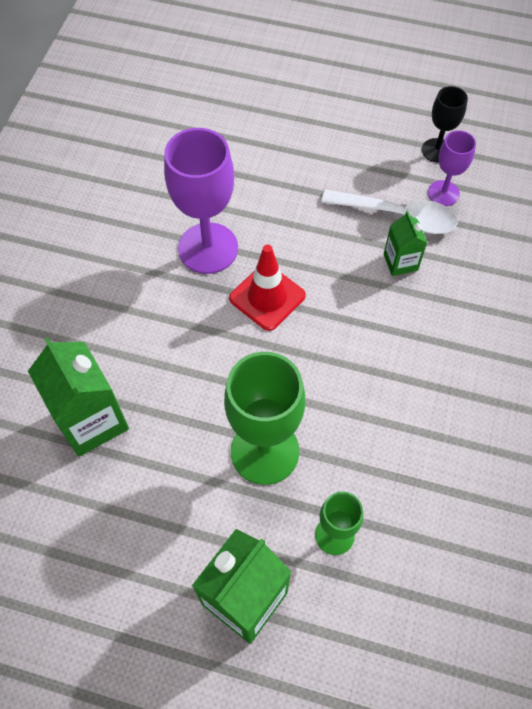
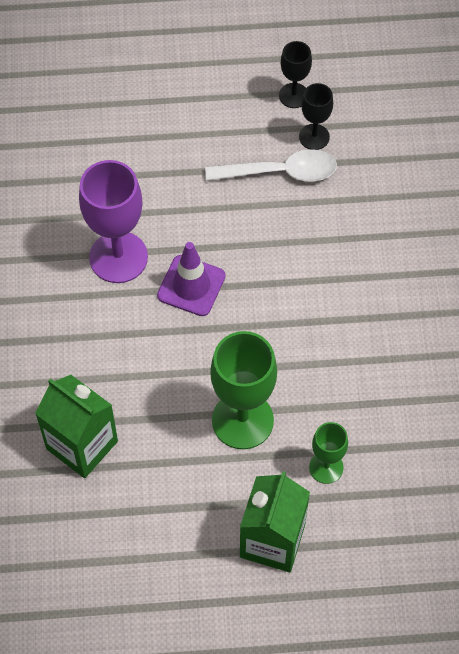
camera: 20 degrees left, 0 degrees up
(267, 297) = (191, 286): red traffic cone -> purple traffic cone
(400, 262) = (298, 215): green carton -> none
(443, 193) = (314, 137): purple goblet -> black goblet

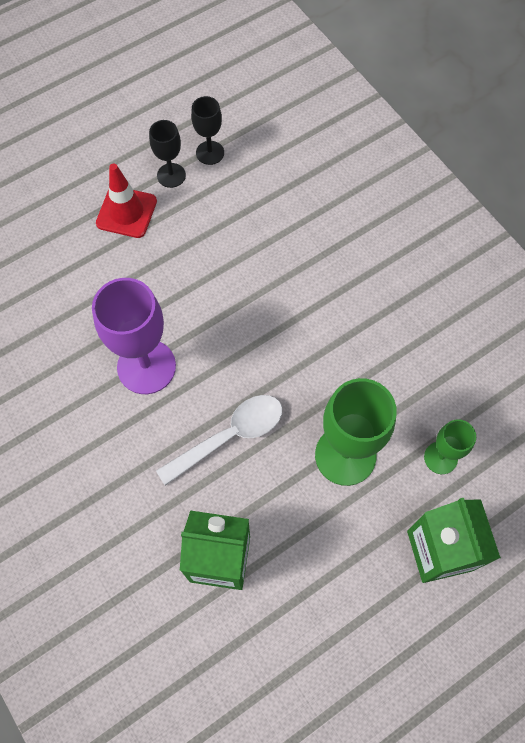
camera: 30 degrees left, 5 degrees up
(184, 114) = (126, 212): none -> red traffic cone
(191, 286) = (226, 359): purple traffic cone -> none
(280, 172) = (240, 222): white spoon -> white spoon (230, 436)
(314, 137) = (248, 179): black goblet -> black goblet (171, 175)

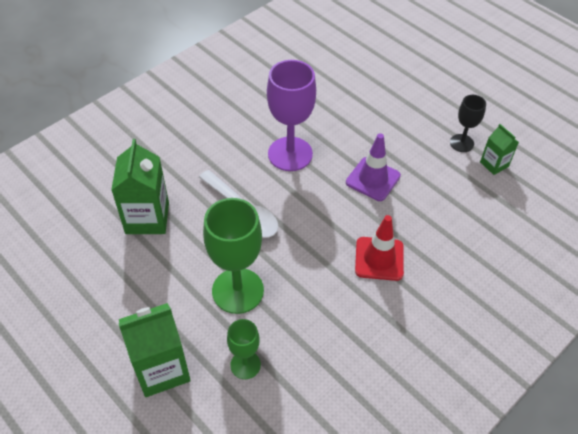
camera: 80 degrees right, 15 degrees down
(126, 212) = (417, 122): red traffic cone -> red traffic cone (379, 259)
(207, 280) = (373, 179): none -> purple traffic cone
(210, 153) = (494, 164): black goblet -> green carton

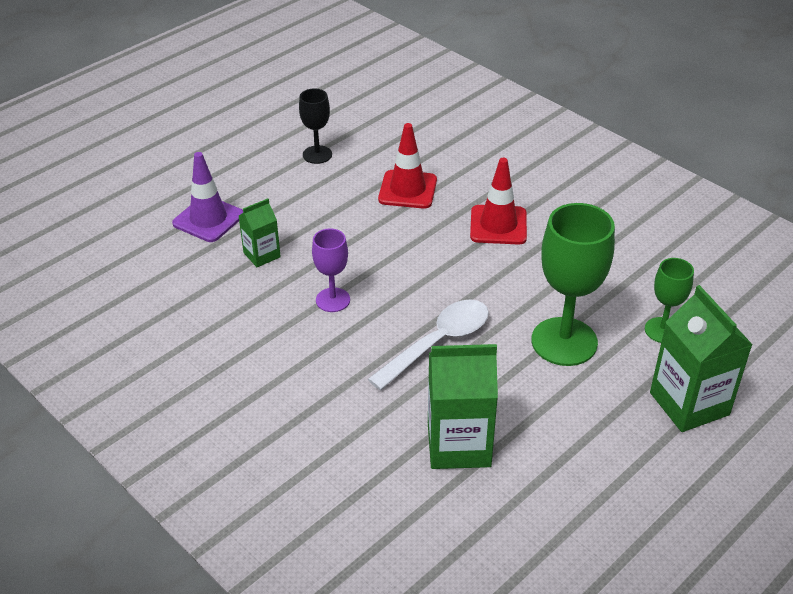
camera: 90 degrees left, 10 degrees down
(290, 154) = (333, 300): purple goblet -> purple goblet, size x0.55
(373, 179) = (377, 226): purple traffic cone -> purple traffic cone (208, 219)
(421, 199) = (407, 190): none -> red traffic cone
(494, 164) = (351, 134): green carton -> green carton (262, 255)

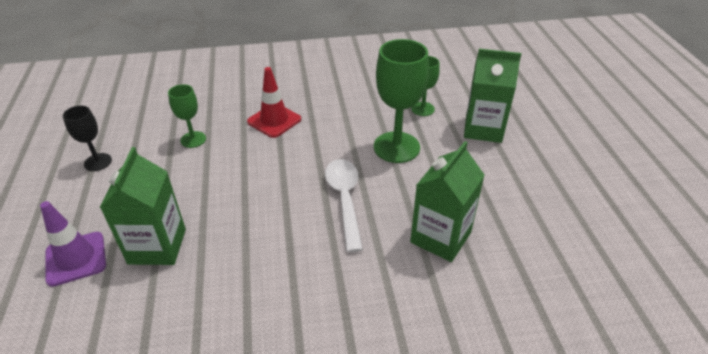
camera: 55 degrees left, 0 degrees up
(262, 255) = (157, 246): green carton -> green carton, size x1.81
(333, 300) = (250, 230): purple goblet -> none
(407, 190) = (193, 139): red traffic cone -> green goblet

